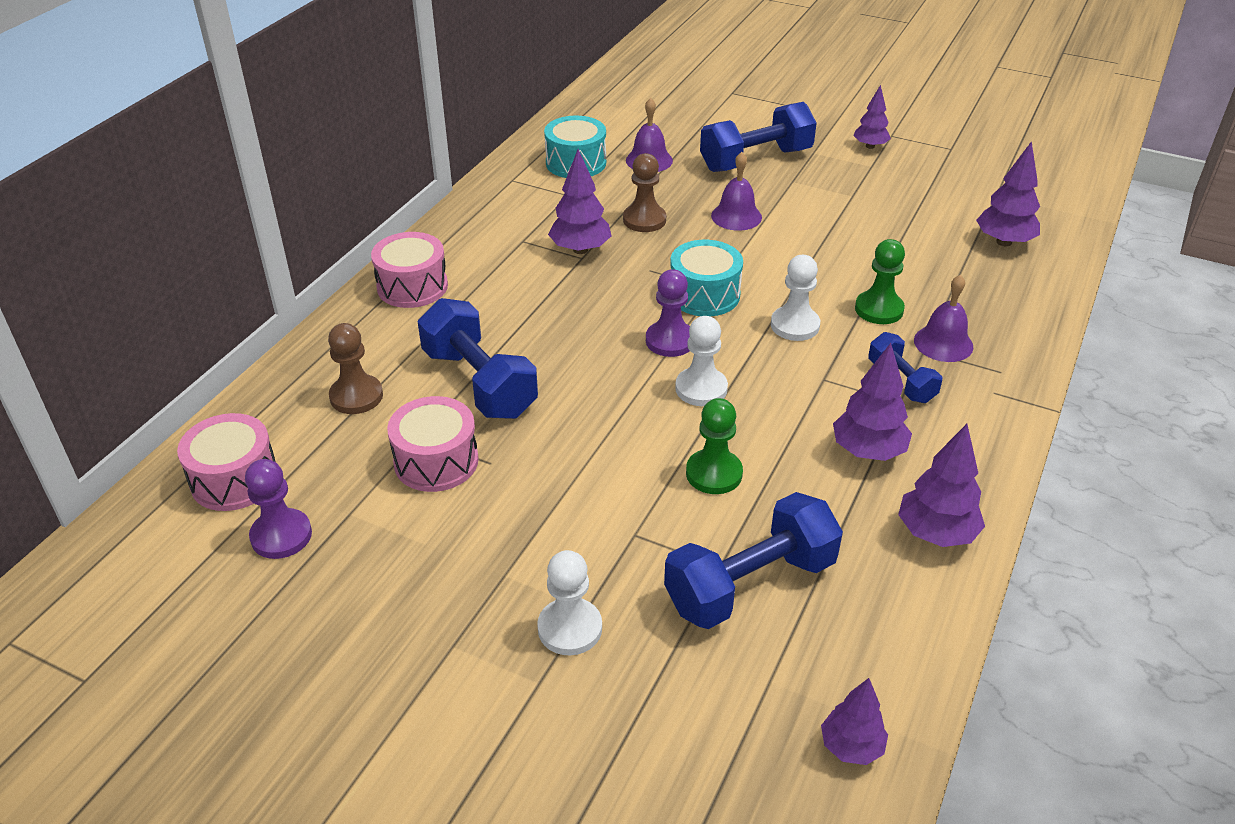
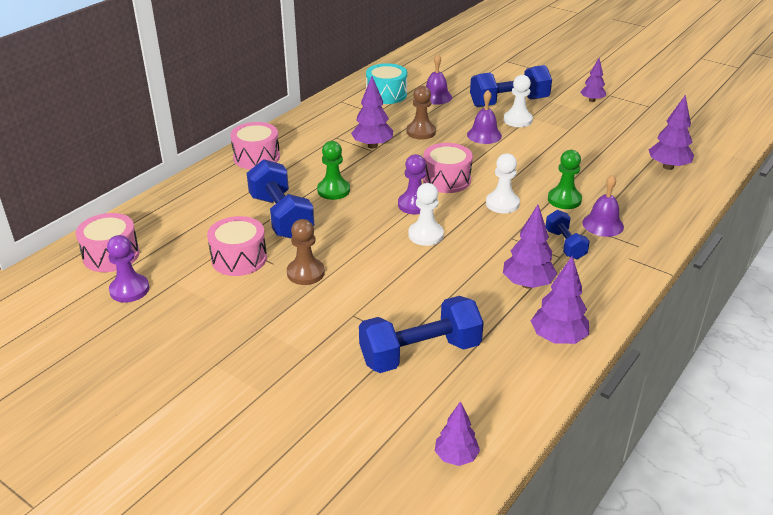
camera: 10 degrees right, 5 degrees down
(356, 396) = (201, 216): brown pawn -> brown pawn (305, 273)
(570, 628) = (293, 364): white pawn -> white pawn (517, 120)
(704, 295) = (446, 180): turquoise drum -> pink drum
(714, 473) = (417, 286): green pawn -> green pawn (333, 190)

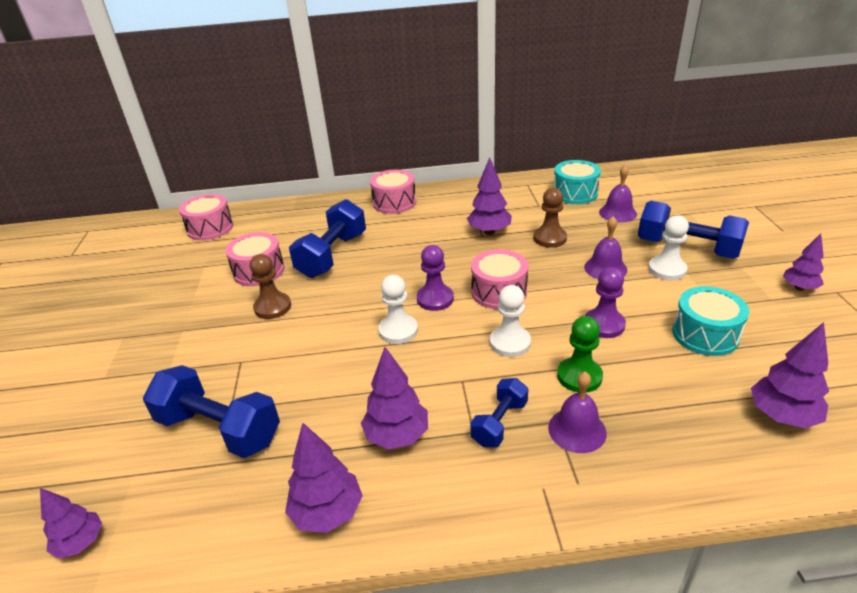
camera: 50 degrees right, 0 degrees up
(129, 290) = (179, 256): purple pawn -> purple pawn (604, 324)
(333, 190) = (399, 254): green pawn -> none
(587, 146) = (705, 334): none -> turquoise drum

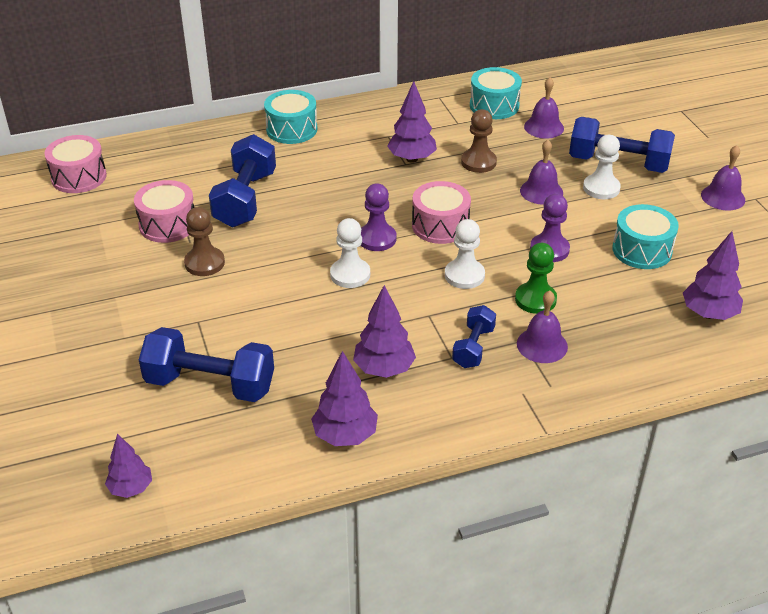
camera: 15 degrees left, 5 degrees up
(394, 203) = (291, 129): pink drum -> turquoise drum
(799, 288) = (723, 197): purple tree -> purple bell

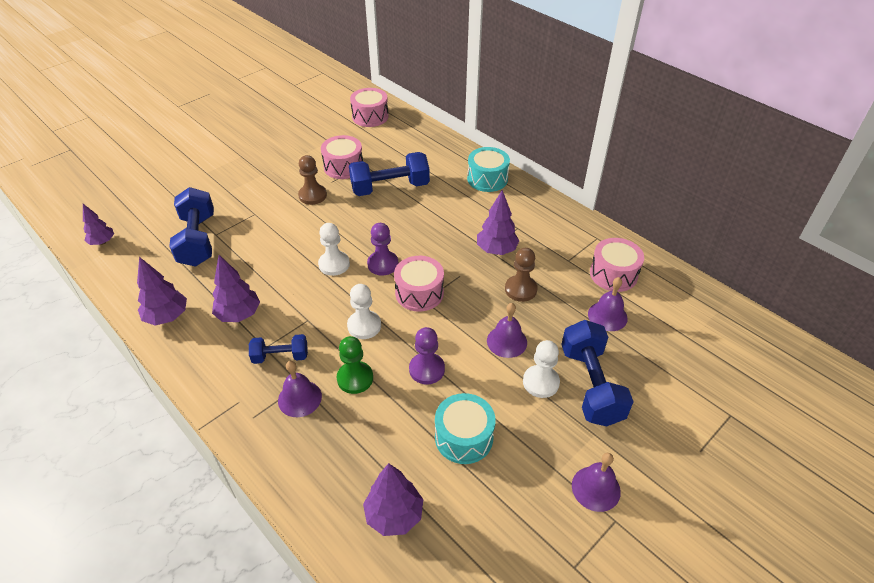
camera: 65 degrees right, 5 degrees up
(494, 106) = (613, 274): turquoise drum -> pink drum

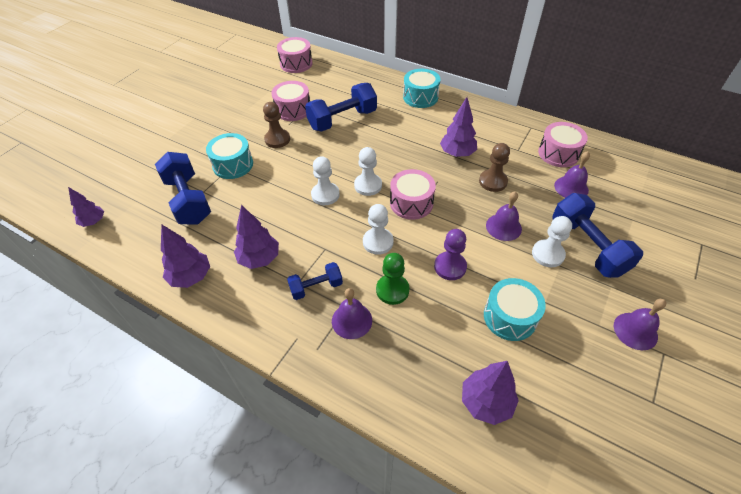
camera: 15 degrees left, 5 degrees up
(256, 213) = (233, 165): none -> turquoise drum
(383, 264) = (368, 185): purple pawn -> white pawn

